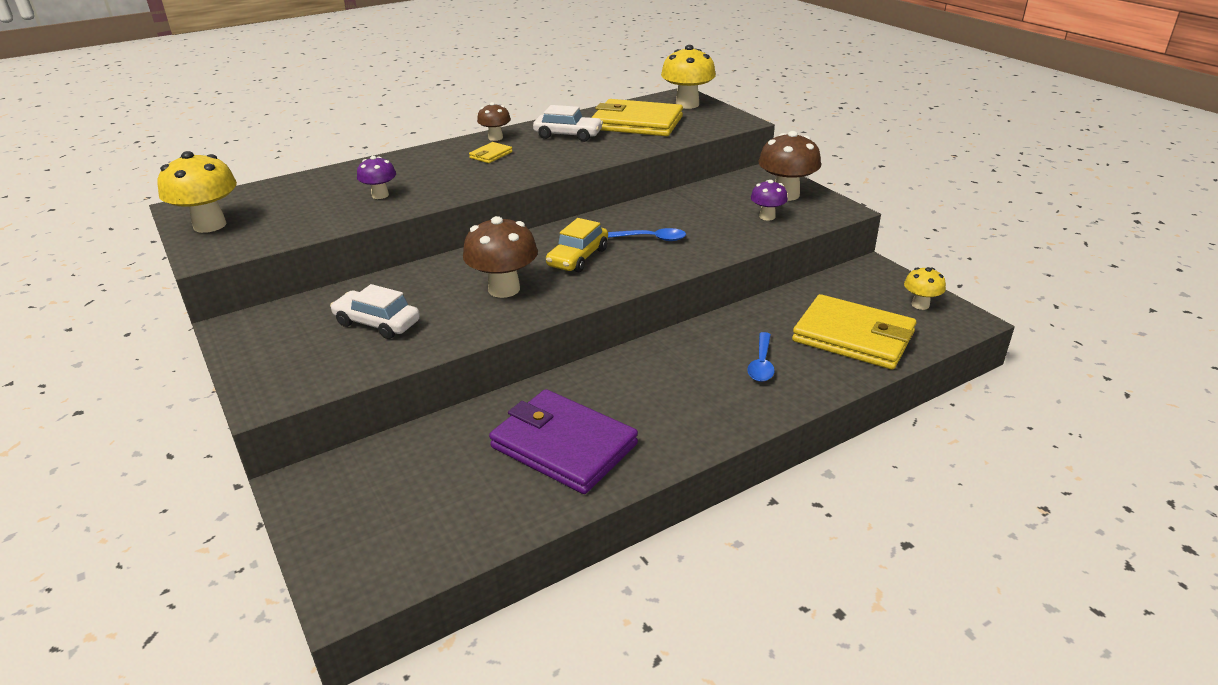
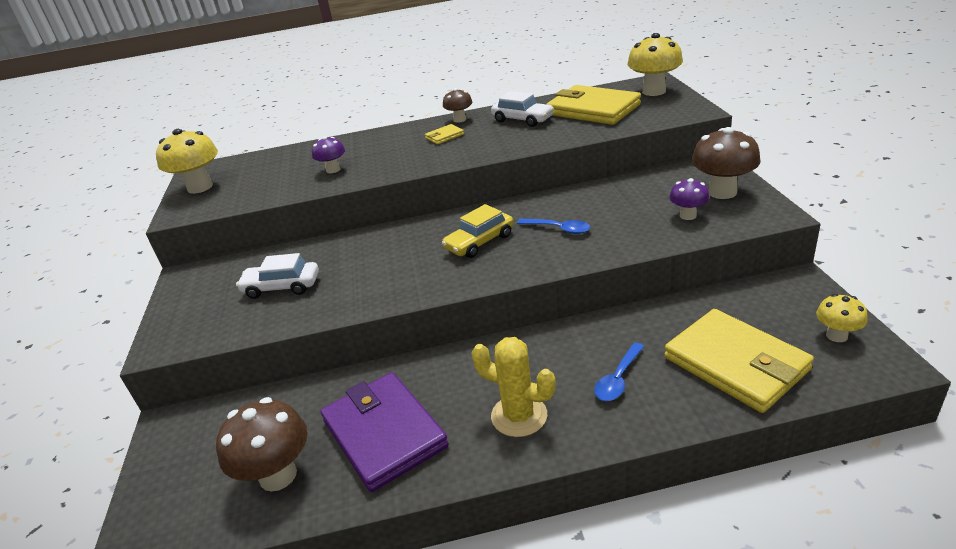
camera: 25 degrees right, 0 degrees up
(377, 323) = (282, 287): white car -> white car turned 45 degrees counterclockwise
(504, 289) = (398, 267): brown mushroom -> brown mushroom (278, 475)
(689, 407) = (519, 416): none -> yellow cactus

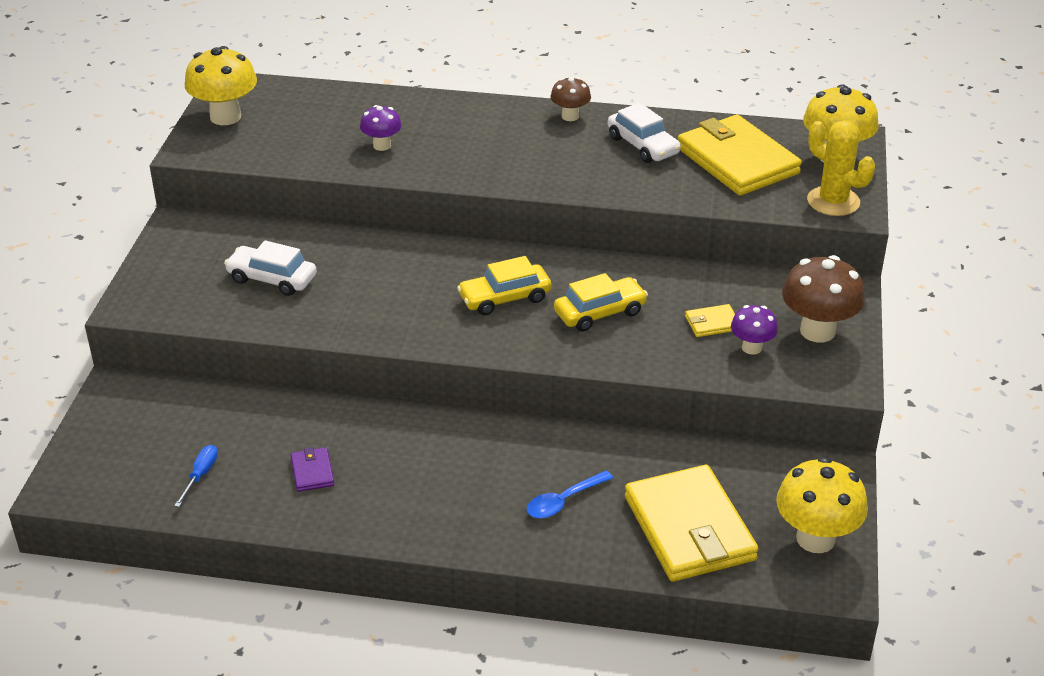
camera: 15 degrees right, 5 degrees up
(278, 475) = (200, 475): brown mushroom -> blue screwdriver
(384, 433) = (312, 472): purple wallet -> purple wallet, size x0.42
(444, 136) = (535, 139): yellow wallet -> yellow wallet (712, 323)
(519, 416) = (445, 501): yellow cactus -> yellow cactus (833, 201)
(559, 229) = (600, 313): blue spoon -> yellow car
(836, 335) = (815, 538): yellow mushroom -> yellow mushroom, size x1.75

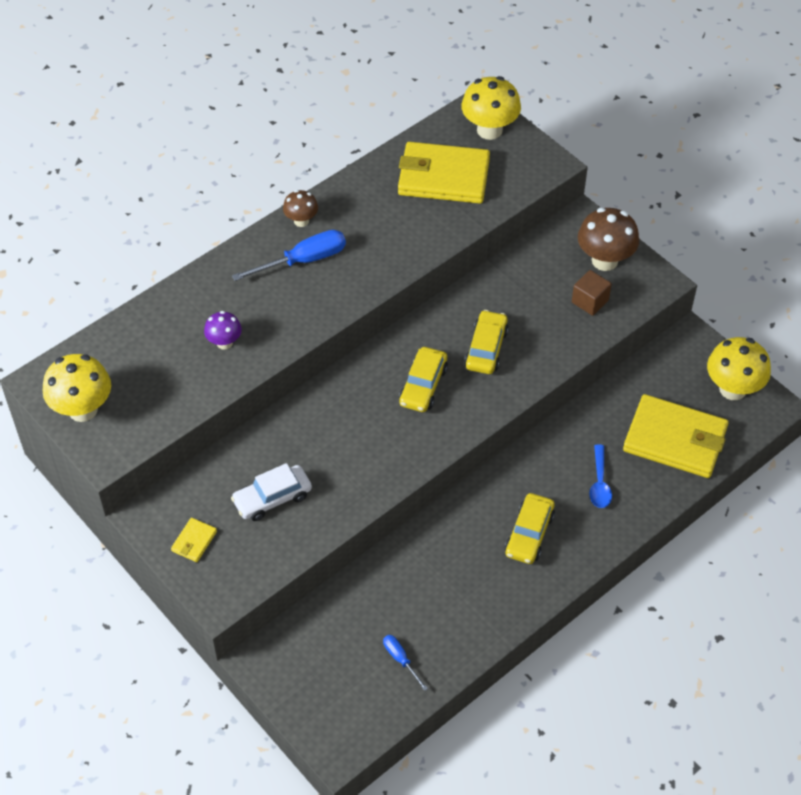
camera: 50 degrees left, 15 degrees up
(312, 472) = (455, 595): purple wallet -> none
(441, 484) = (529, 534): none -> yellow car
(527, 138) = (303, 260): none -> blue screwdriver
(643, 145) = (376, 209): white car -> none
(712, 323) = (550, 303): yellow wallet -> yellow wallet (194, 541)
(751, 348) = (590, 301): purple mushroom -> brown cube
(833, 201) = (532, 165): yellow cactus -> none

